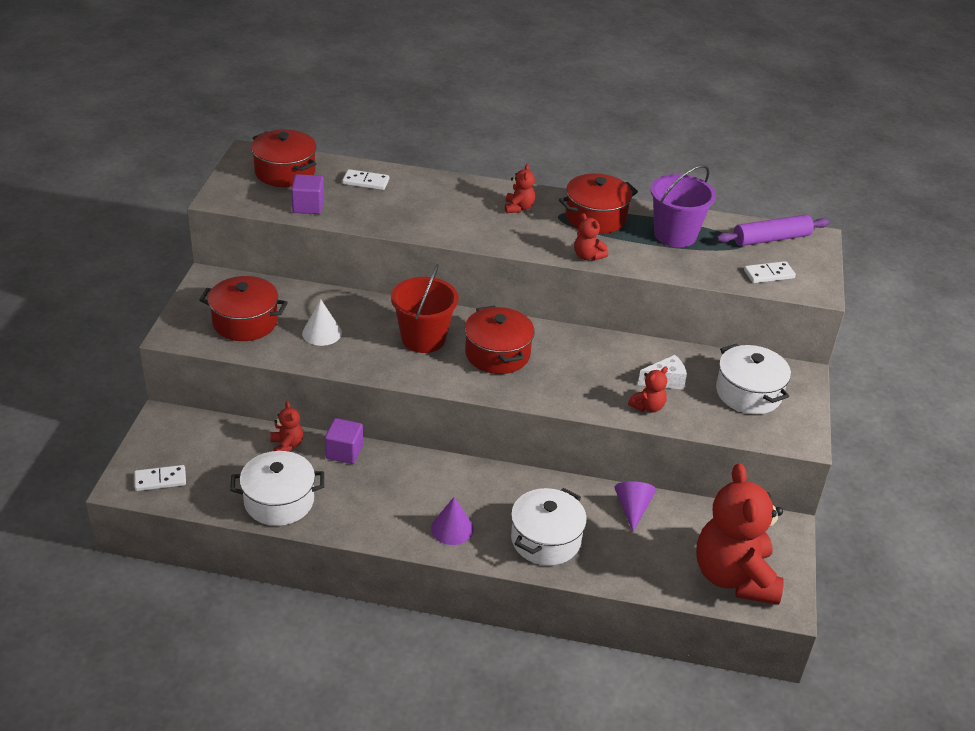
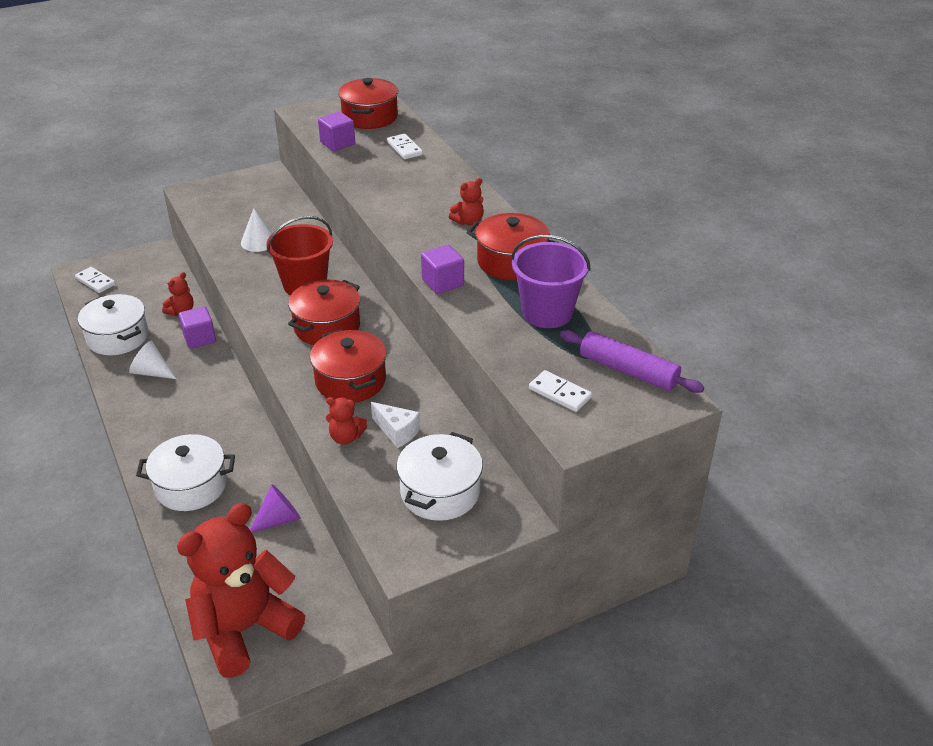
camera: 55 degrees right, 0 degrees up
(245, 322) = (234, 208): red pot -> red pot (350, 381)
(361, 501) = (151, 372): none -> white cone
(452, 528) = (160, 430): purple cone -> none
(587, 256) = (442, 282): red teddy bear -> purple cube

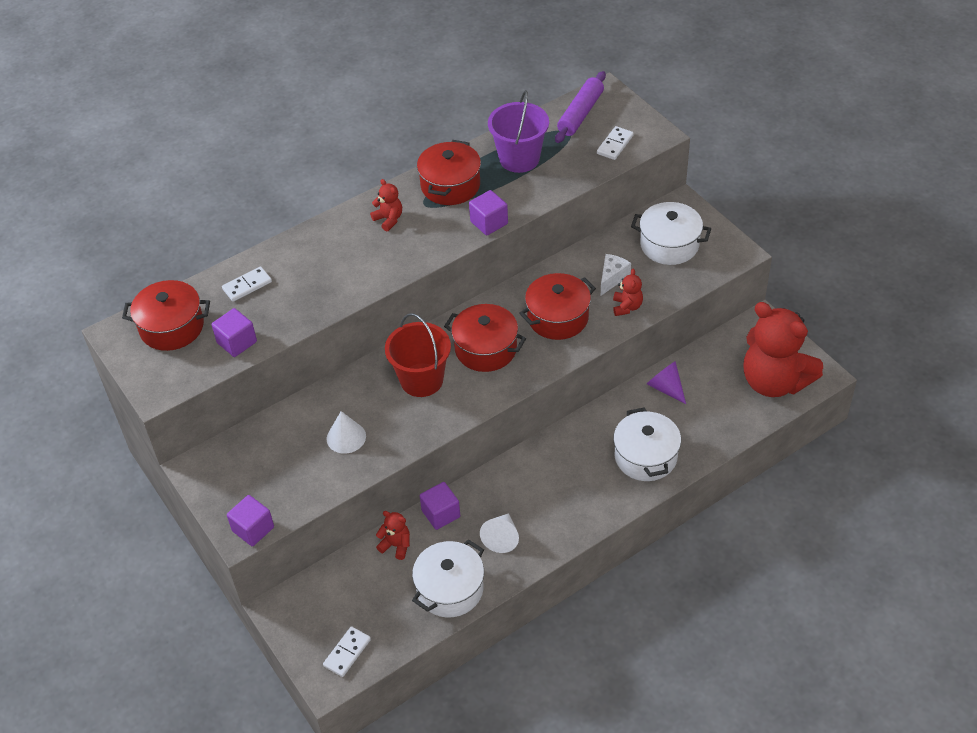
camera: 95 degrees left, 10 degrees up
(190, 196) = (253, 529): none -> purple cube

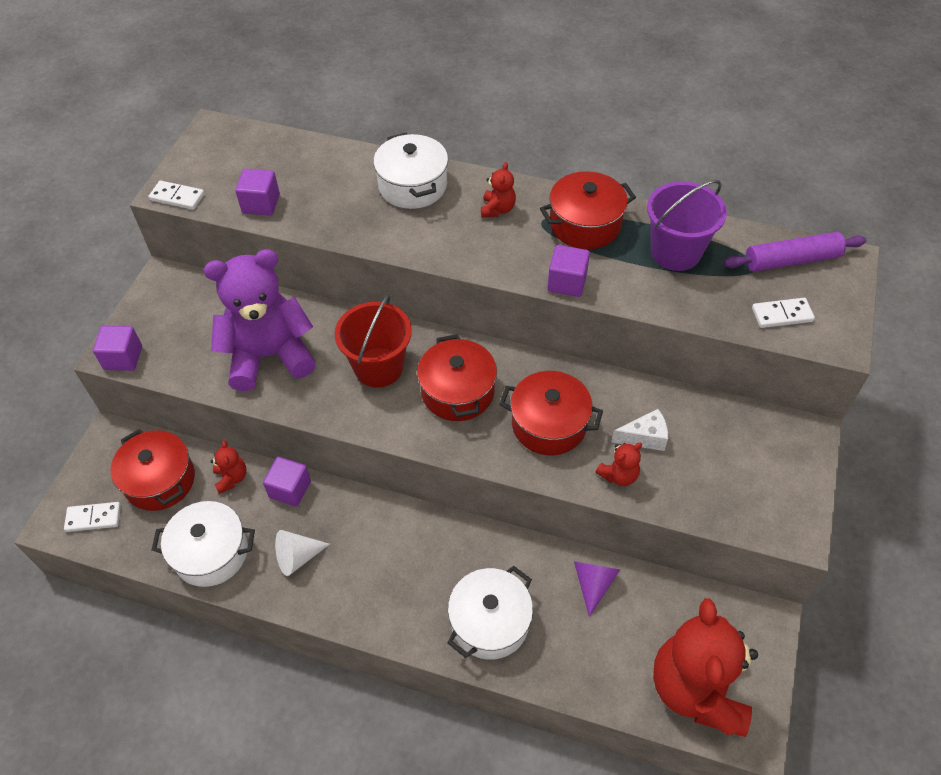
camera: 50 degrees right, 5 degrees up
(172, 327) = (245, 155): red pot -> red pot (160, 480)
(247, 285) = (331, 169): white domino -> white domino (177, 197)
(346, 437) = (269, 356): white cone -> purple teddy bear
(669, 245) = (740, 459): white pot -> white pot (413, 186)

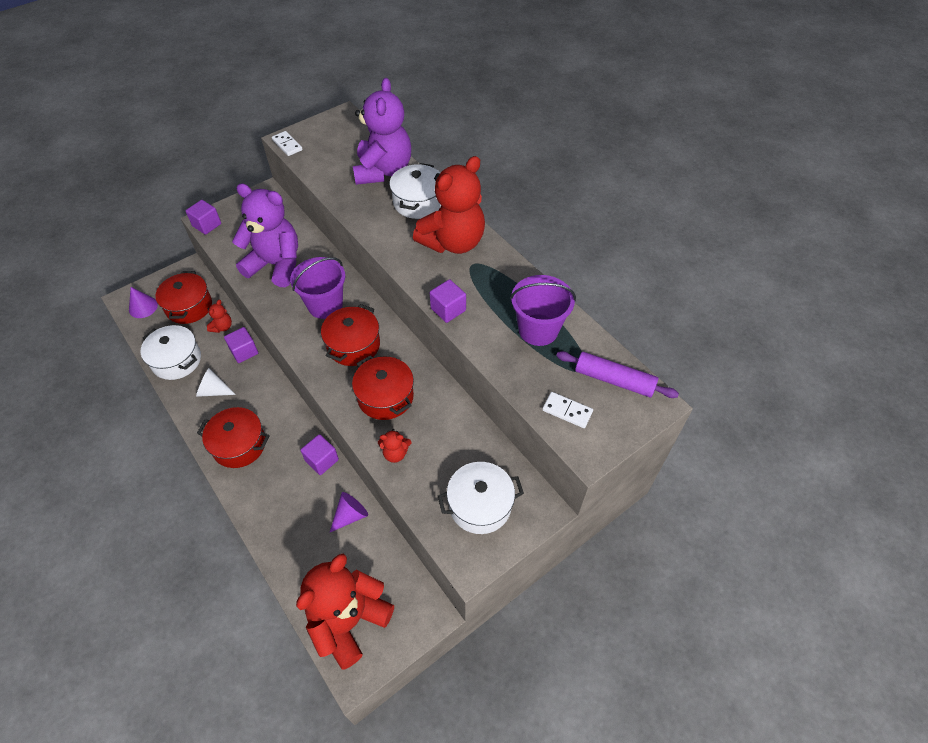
camera: 35 degrees right, 0 degrees up
(93, 518) = (143, 307): white domino -> purple cone
(261, 204) = (325, 170): purple cube -> purple cube (322, 460)
(334, 170) = (383, 171): none -> purple teddy bear
(378, 367) = (325, 305): red bucket -> purple bucket
(490, 622) = (274, 495): white pot -> white pot (480, 505)
(497, 209) = (453, 242): red teddy bear -> red teddy bear, size x2.46
(585, 224) = (497, 280): red pot -> red pot (239, 445)
(644, 437) = (434, 441): white cheese -> none

